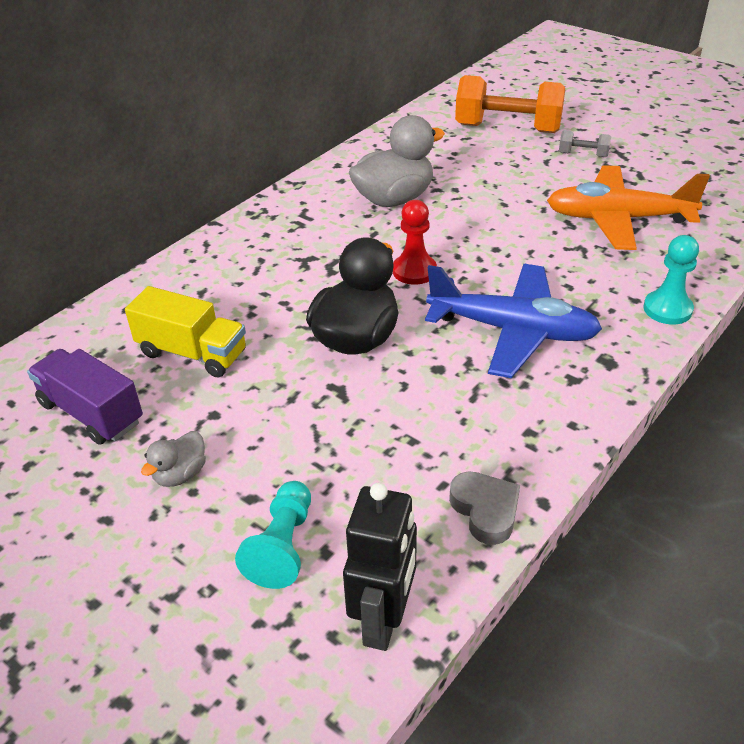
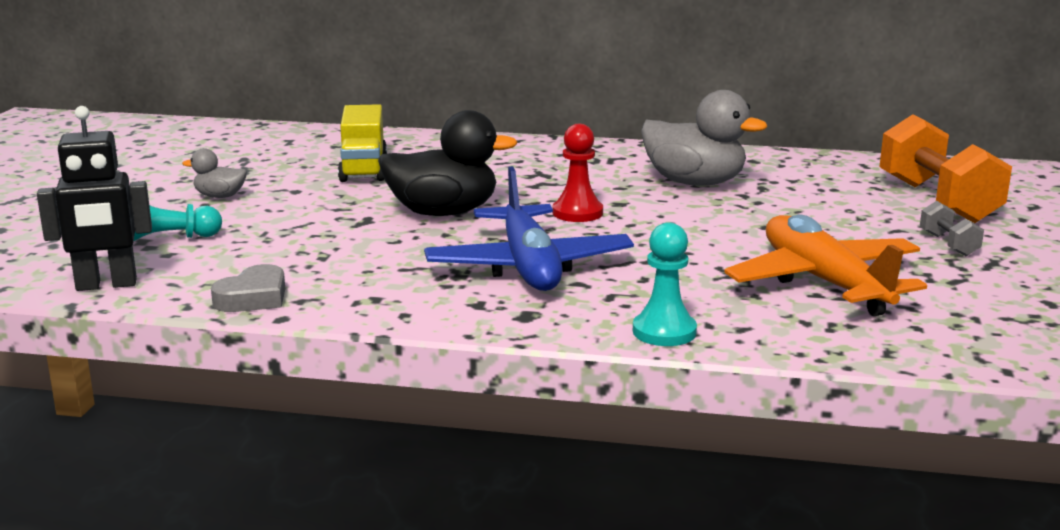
camera: 60 degrees right, 20 degrees down
(91, 413) = (265, 159): purple truck -> none

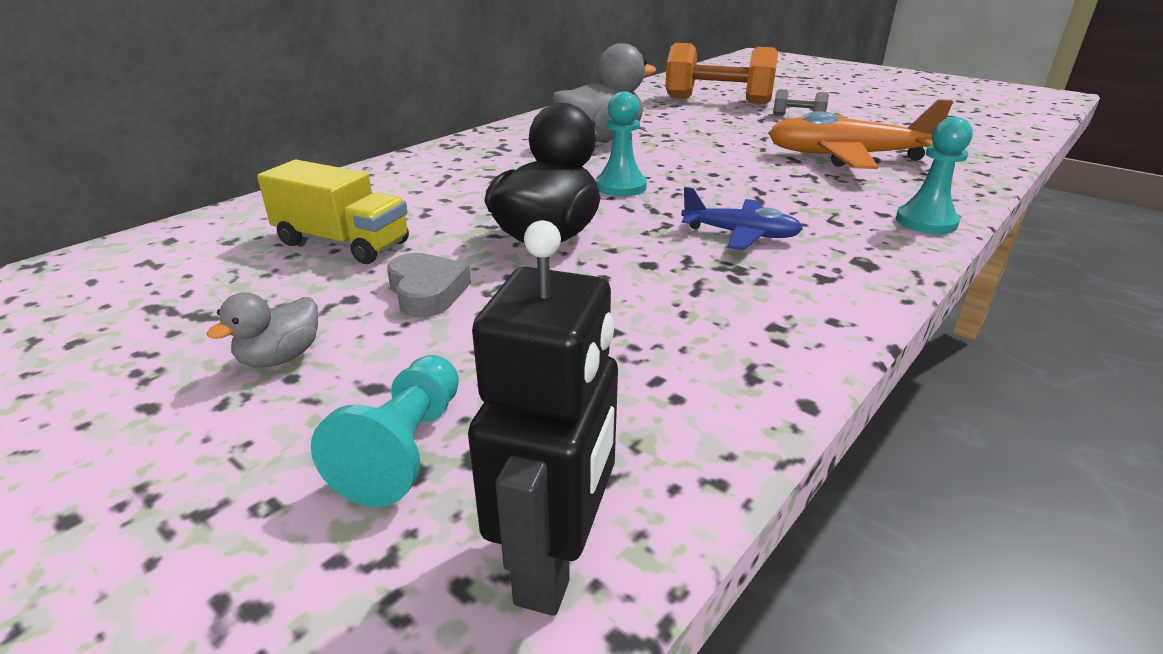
camera: 60 degrees left, 10 degrees up
(253, 298) = (722, 412): grey heart -> grey heart (427, 292)
(528, 267) = (740, 234): blue plane -> blue plane, size x0.55
(577, 213) = (621, 187): red pawn -> turquoise pawn

